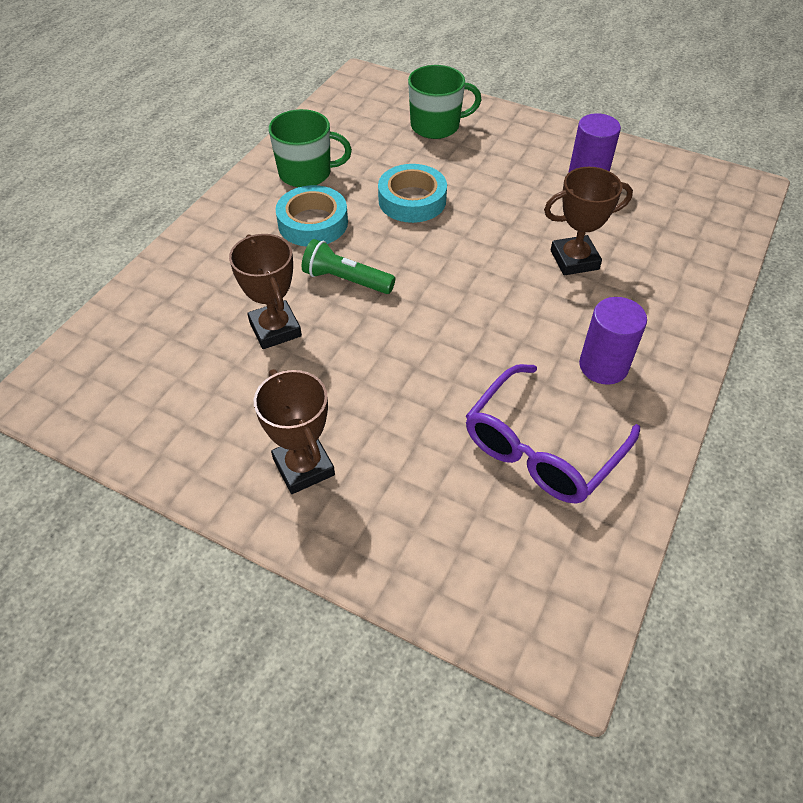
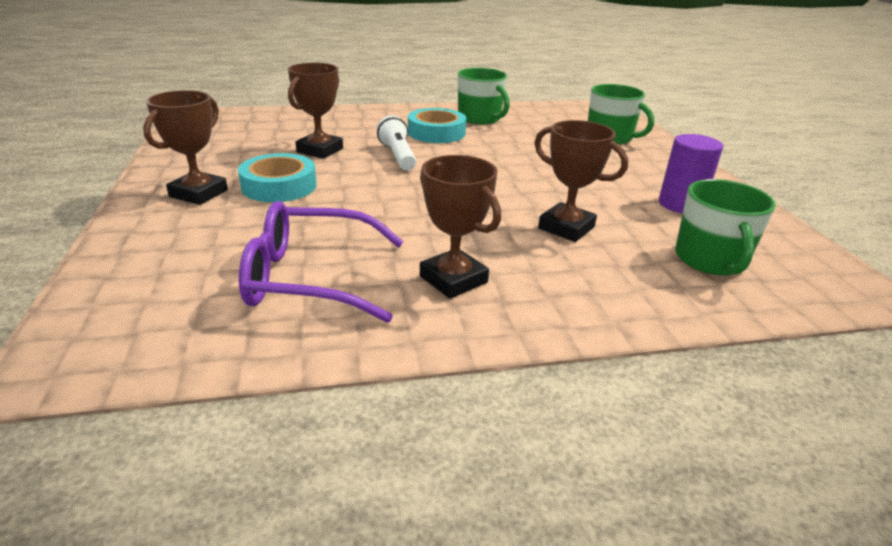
camera: 50 degrees right, 20 degrees down
(346, 280) = (398, 156): green flashlight -> white flashlight
(412, 200) = (515, 152): turquoise tape -> turquoise tape (279, 186)
(603, 366) = (453, 279): purple cylinder -> brown trophy
(670, 222) = (710, 260): none -> green mug

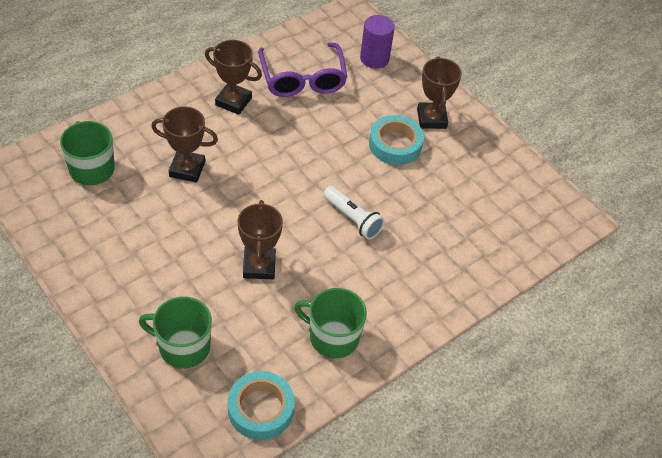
camera: 150 degrees right, 20 degrees up
(311, 278) = (302, 79): purple glasses -> purple glasses turned 105 degrees clockwise
(320, 150) = (416, 202): brown trophy -> brown trophy (259, 266)
(436, 132) = (352, 279): turquoise tape -> turquoise tape (261, 409)
(680, 204) = (109, 231): purple cylinder -> purple cylinder (374, 58)

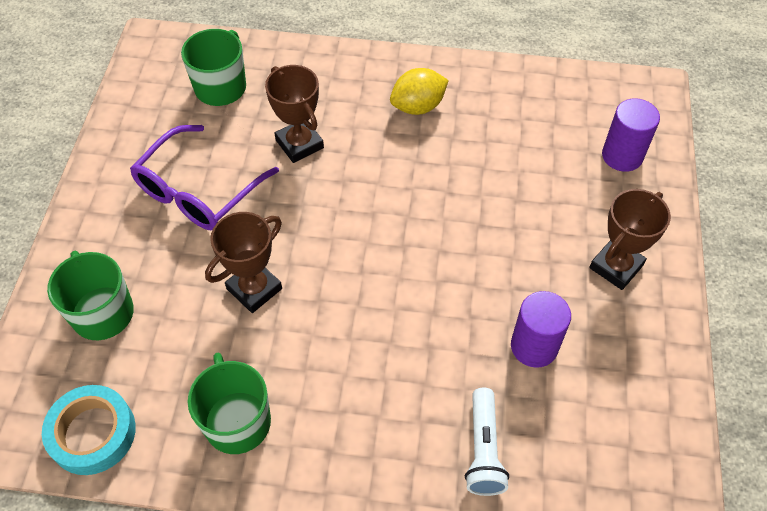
camera: 50 degrees right, 5 degrees up
(233, 101) = (418, 106): brown trophy -> yellow lemon
(302, 79) = (515, 128): purple glasses -> purple glasses (198, 191)
(352, 219) = (400, 312): white flashlight -> white flashlight (483, 449)
(395, 144) = (538, 266): turquoise tape -> none
(436, 186) = (534, 346): none -> purple cylinder

